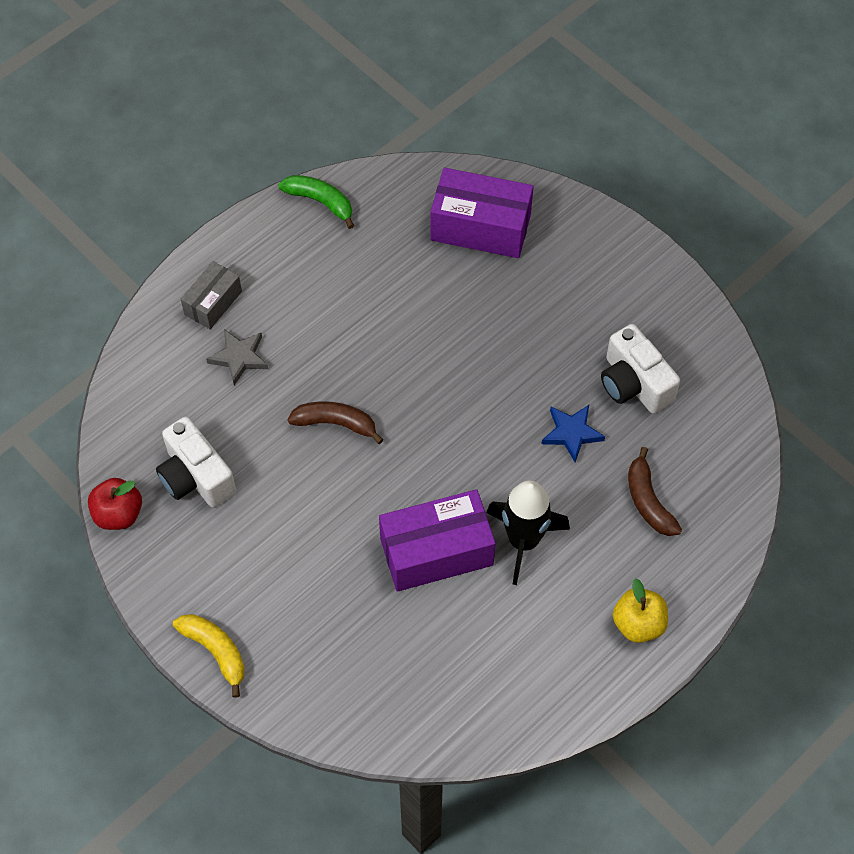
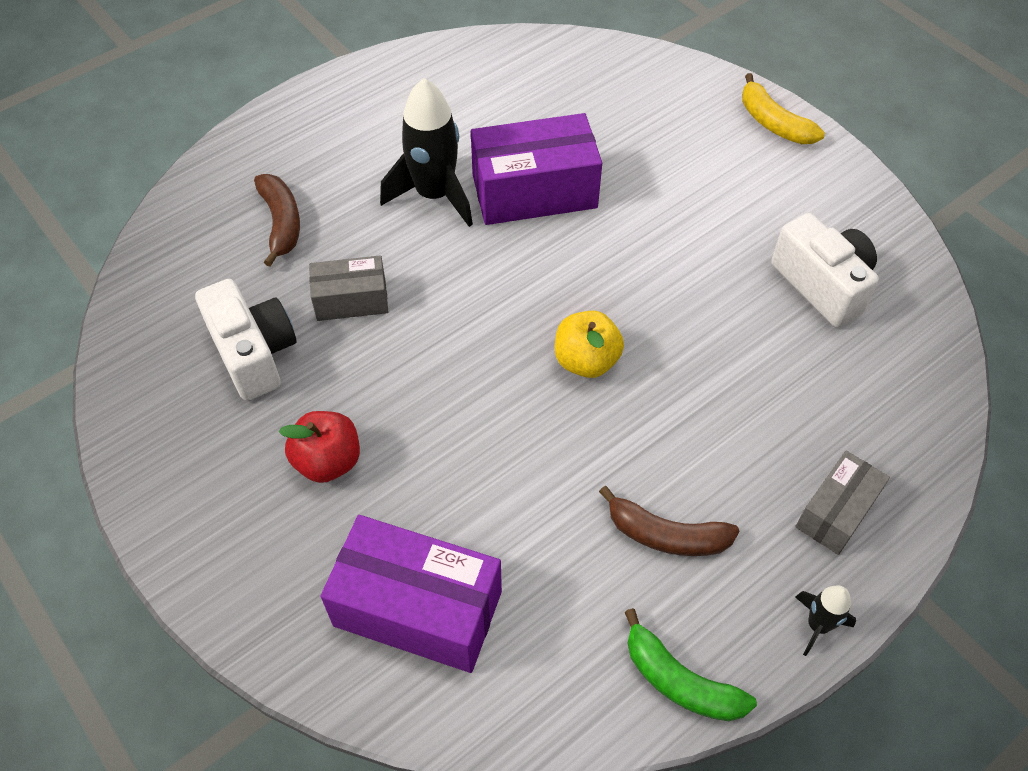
camera: 175 degrees left, 5 degrees down
(118, 514) = (908, 252): red apple -> red apple (328, 461)
(235, 236) = (817, 625): none -> black rocket
(239, 357) = (787, 427): grey star -> none
(335, 423) = (650, 333): brown banana -> brown banana (666, 535)
(571, 433) = (351, 300): blue star -> grey box
(638, 624) = (330, 117): yellow apple -> yellow apple (586, 361)

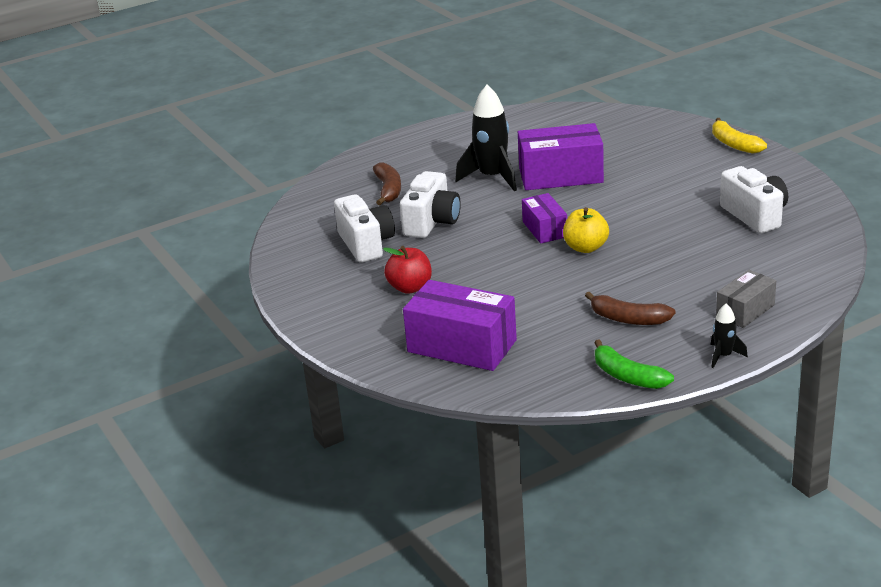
camera: 10 degrees right, 25 degrees down
(351, 300) = (432, 222): grey box -> white camera
(522, 317) = (545, 229): none -> purple box

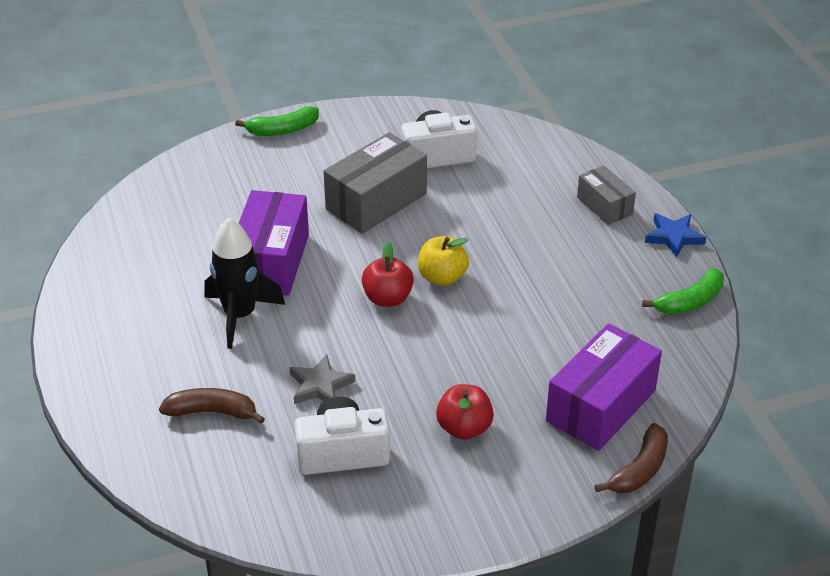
camera: 80 degrees left, 10 degrees up
(432, 222) = (320, 385): white camera -> grey star
(545, 229) = (387, 298): purple box -> red apple
(628, 319) = (592, 279): brown banana -> brown banana (639, 469)
(667, 201) = (376, 201): none -> grey box
(723, 356) = (674, 237): black rocket -> blue star
(734, 144) = (282, 130): yellow banana -> green banana

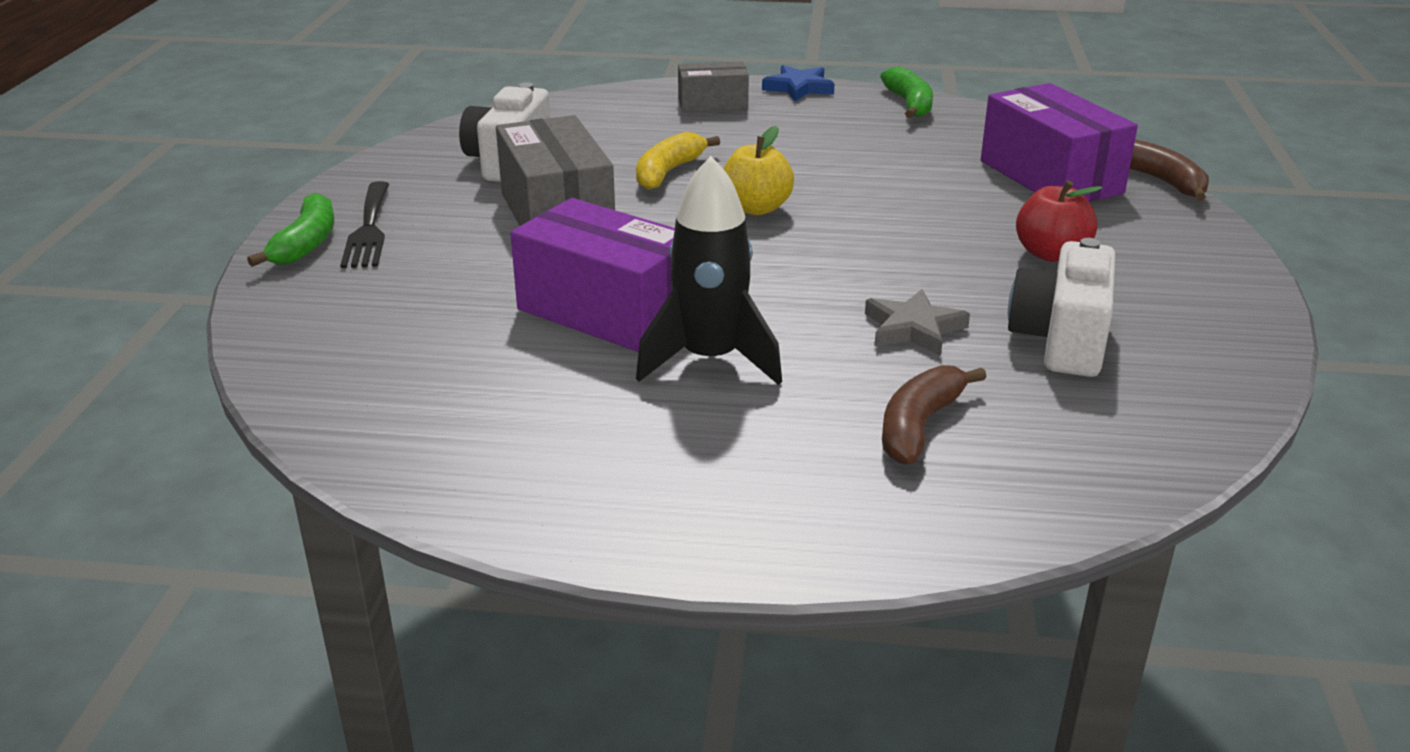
camera: 65 degrees left, 10 degrees down
(312, 143) = (368, 229): none -> black fork
(387, 298) = (767, 248): red apple -> none
(470, 223) = (668, 172): none -> yellow banana

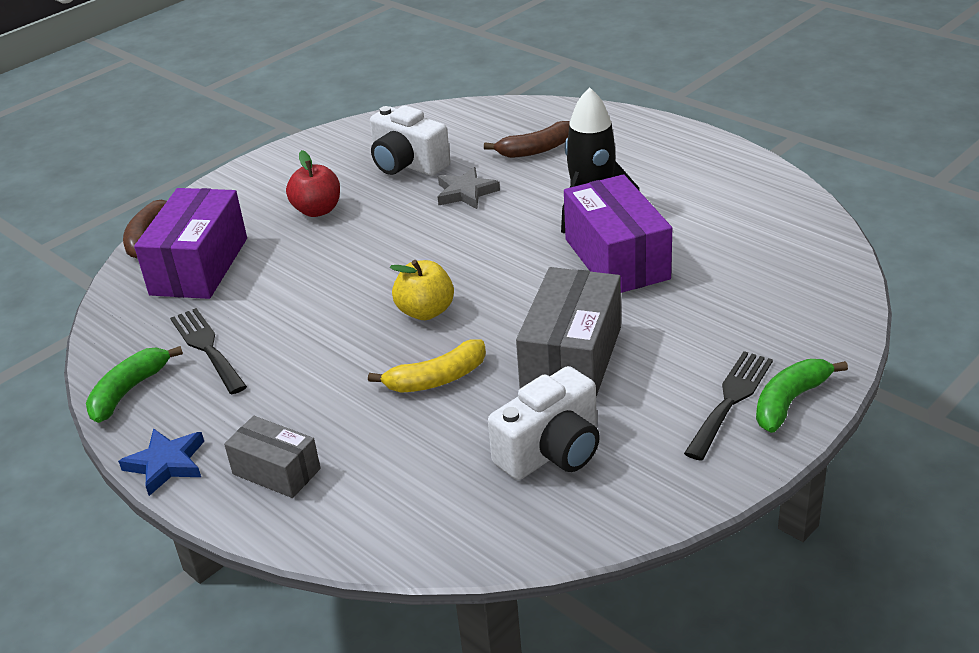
camera: 140 degrees left, 5 degrees up
(907, 137) = (207, 347): none -> black fork
(1061, 340) = (407, 164): white camera -> white camera turned 75 degrees clockwise

